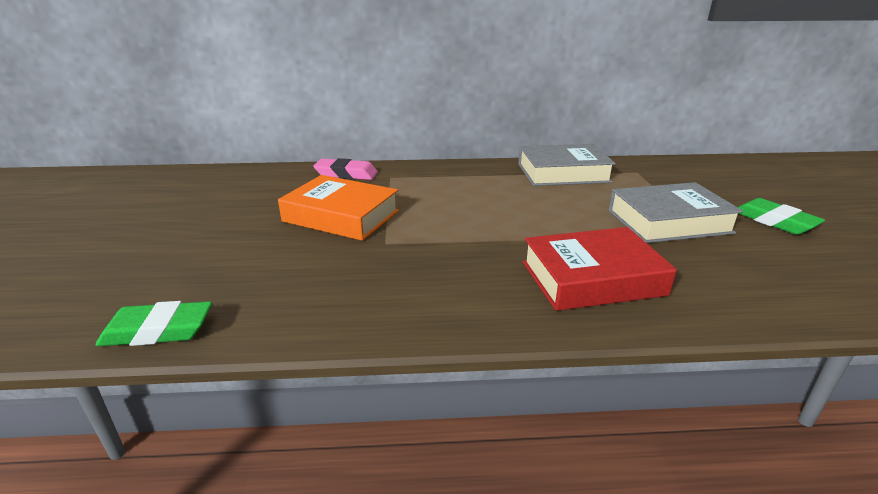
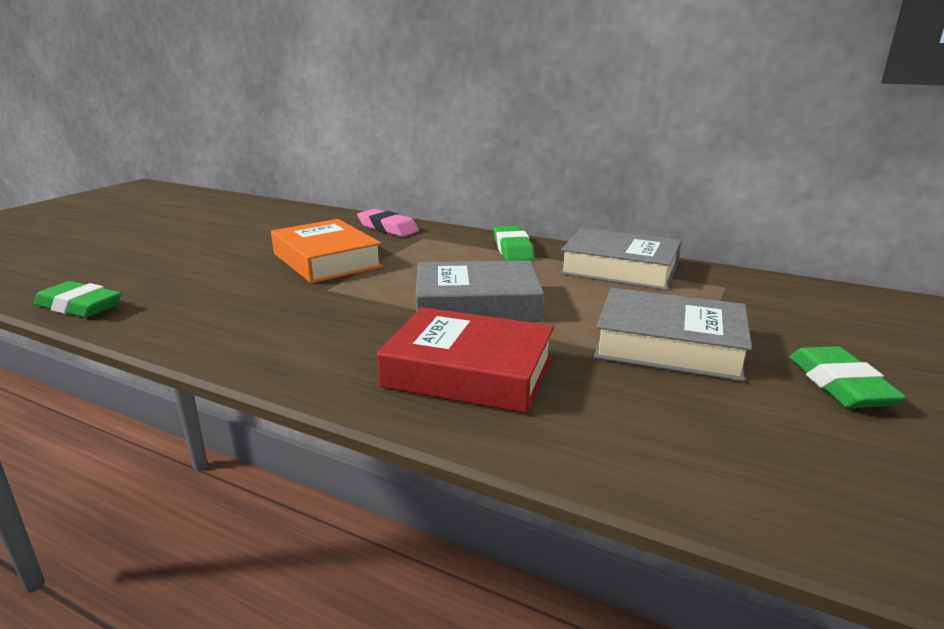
camera: 30 degrees right, 5 degrees down
(472, 173) = (513, 249): none -> green eraser
(517, 224) = (477, 305): none -> grey book

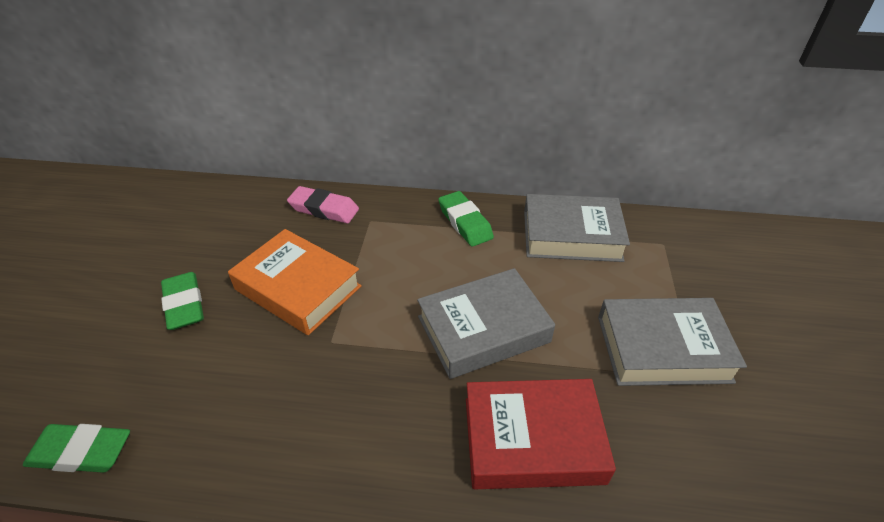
camera: 20 degrees left, 20 degrees up
(839, 385) = (795, 366): green eraser -> green eraser (184, 304)

